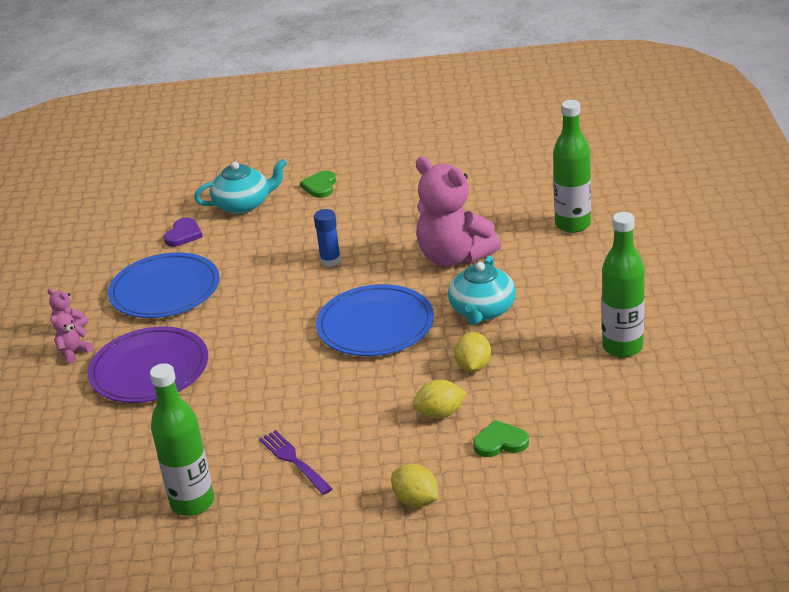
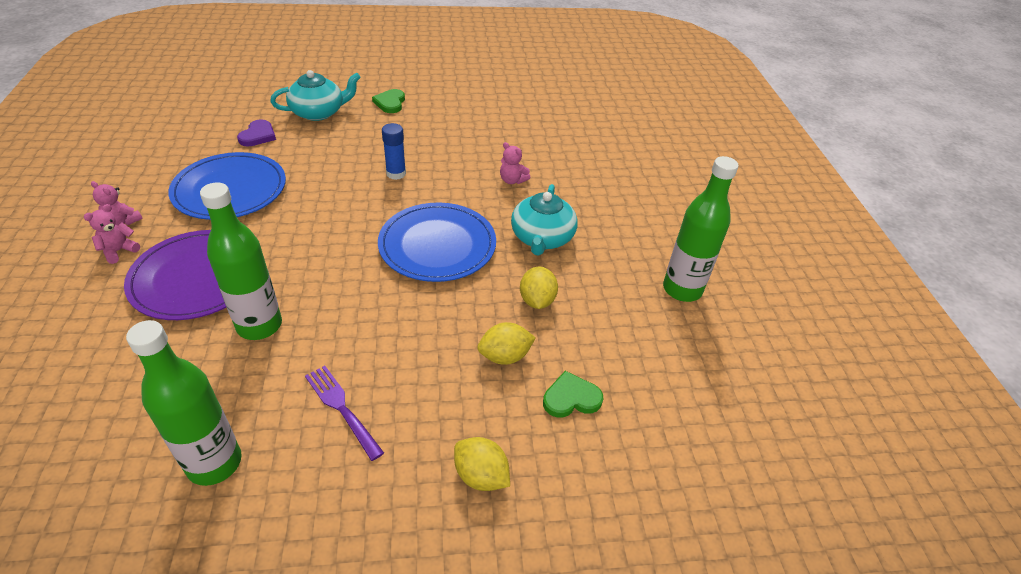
camera: 10 degrees left, 10 degrees up
(454, 257) = (512, 180): pink teddy bear -> pink teddy bear, size x0.40
(572, 224) = (617, 159): green bottle -> green bottle (259, 325)

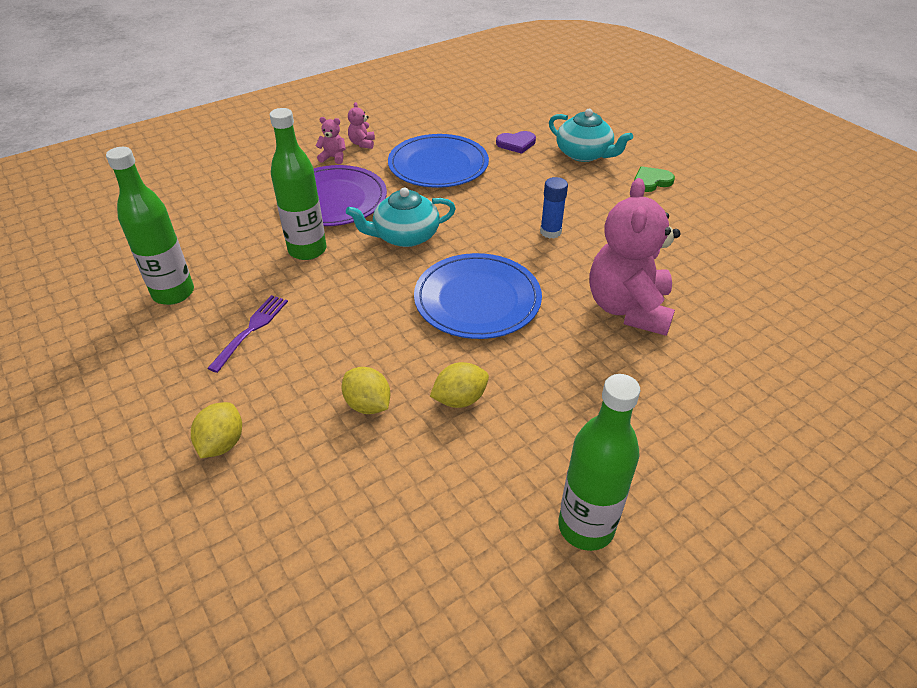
camera: 65 degrees right, 0 degrees up
(512, 180) = (628, 308): pink teddy bear -> pink teddy bear, size x2.47
(542, 238) = (558, 367): turquoise teapot -> turquoise teapot (405, 236)
(571, 398) = (345, 476): green heart -> none

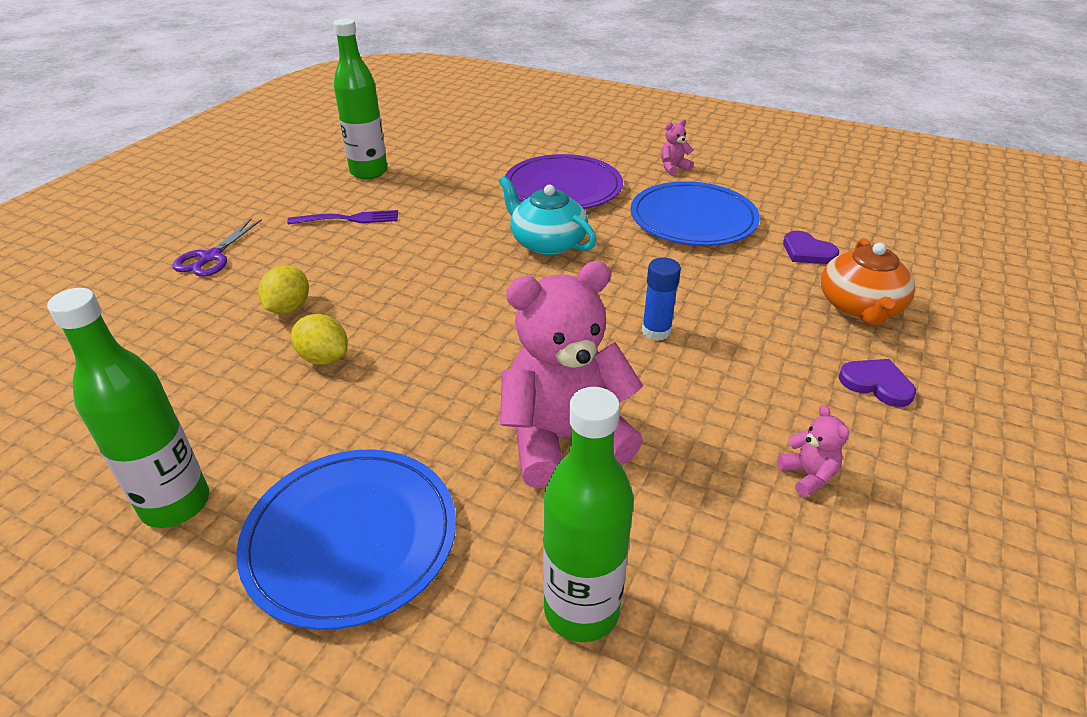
camera: 60 degrees right, 5 degrees down
(222, 443) = (211, 257): yellow lemon -> purple scissors
(307, 250) = (475, 203): green bottle -> green bottle (581, 610)
(333, 158) = (630, 163): pink teddy bear -> pink teddy bear (808, 475)
(477, 299) = (484, 319): blue plate -> blue plate (351, 538)
(584, 154) = (859, 307): turquoise teapot -> orange teapot
(651, 181) = (876, 384): green heart -> purple heart

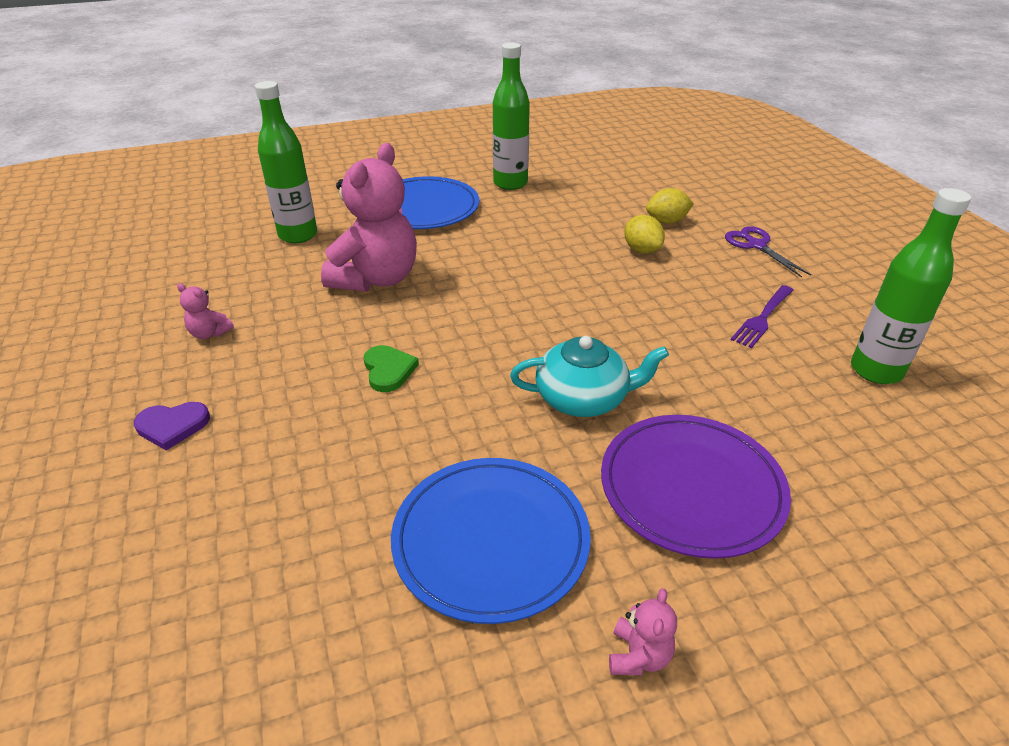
camera: 135 degrees right, 0 degrees up
(324, 358) = (566, 243): yellow lemon -> yellow lemon (666, 221)
(656, 331) = (388, 370): blue glue stick -> green heart
(807, 251) = (308, 574): purple heart -> none
(859, 307) = (209, 512): orange teapot -> none

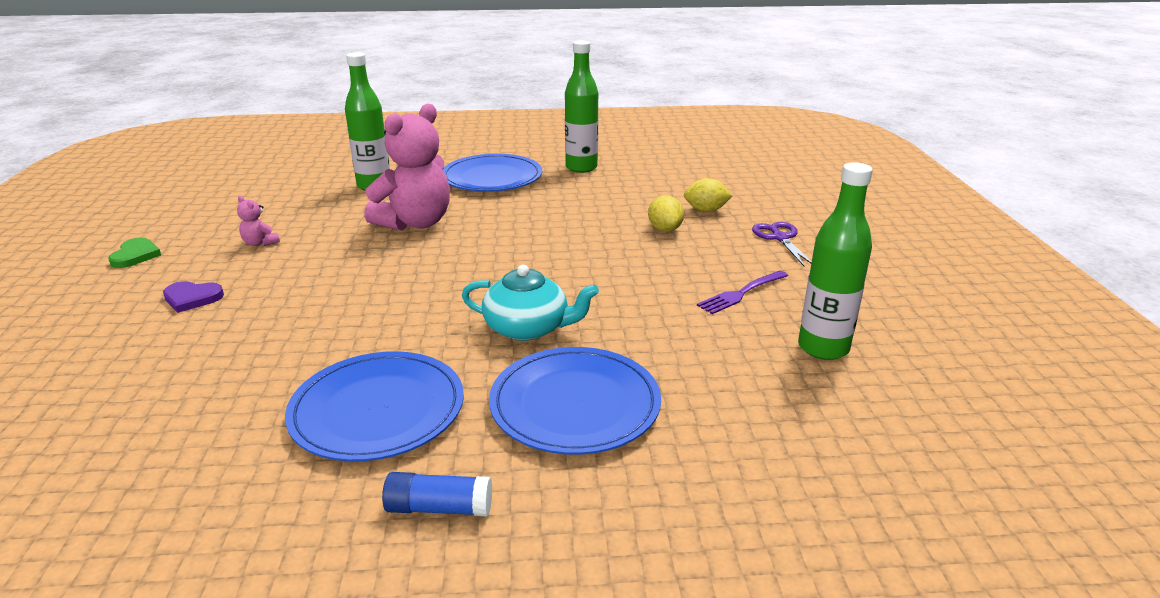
camera: 15 degrees right, 10 degrees down
(388, 370) = (380, 286): green heart -> green heart (135, 255)
(638, 656) = (439, 508): pink teddy bear -> blue glue stick
(691, 487) = (575, 404): purple plate -> blue plate

